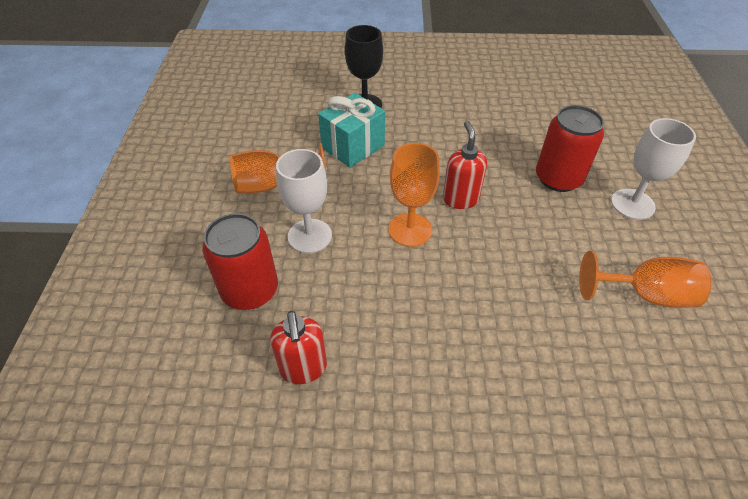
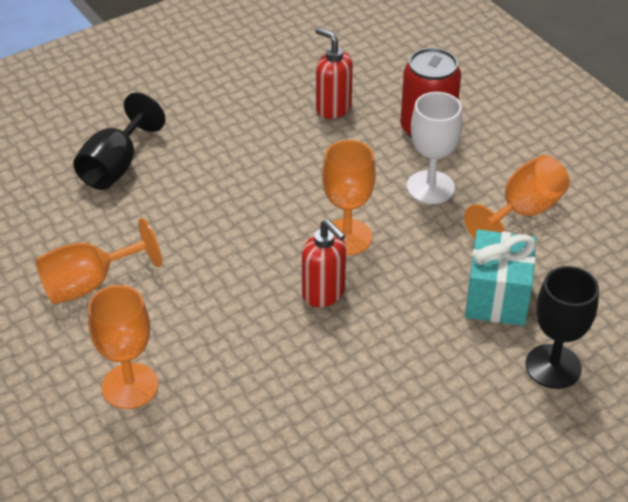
camera: 145 degrees right, 5 degrees down
(558, 178) = (232, 378): red can -> none
(579, 424) = (116, 166): none -> black goblet
(632, 204) = (130, 386): white goblet -> orange goblet

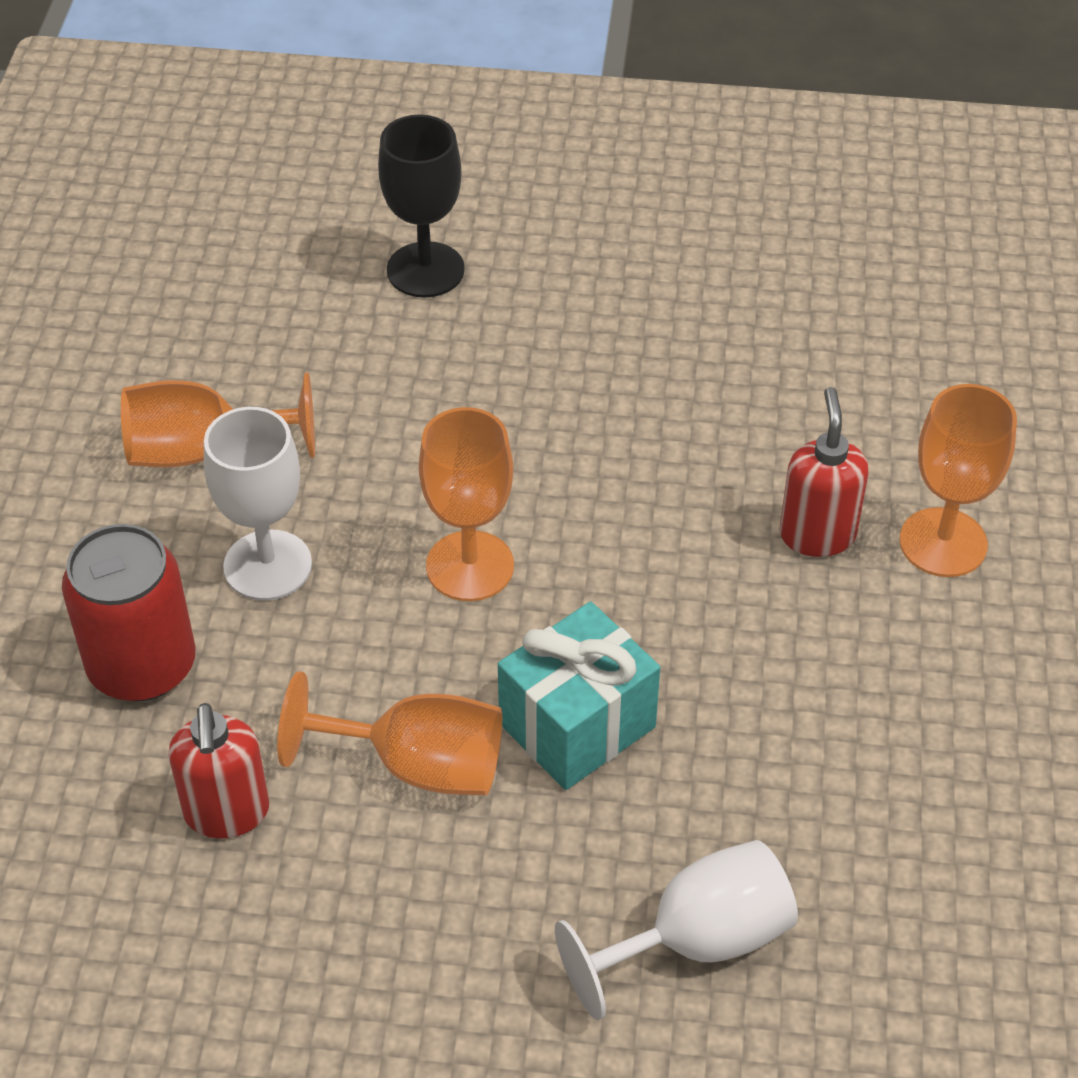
camera: 140 degrees left, 5 degrees up
(89, 284) = (898, 728): orange goblet -> orange goblet (417, 765)
(116, 166) = (697, 941): black goblet -> white goblet
(324, 294) = (587, 507): red soap dispenser -> red soap dispenser (817, 534)
(497, 297) = (384, 372): turquoise gift -> turquoise gift (577, 725)

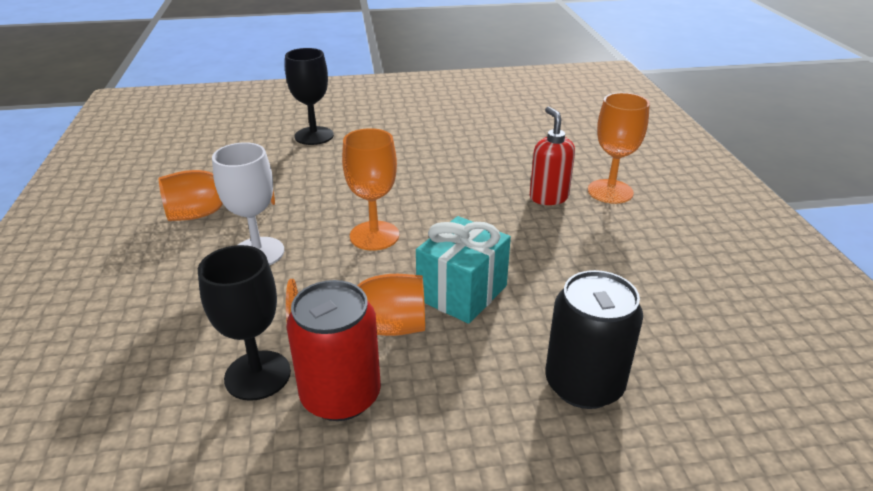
camera: 15 degrees left, 15 degrees down
(142, 665) = (188, 310): red can -> red can (341, 396)
(227, 813) = (257, 375): red soap dispenser -> black goblet
(697, 941) = (584, 384): white goblet -> black can

